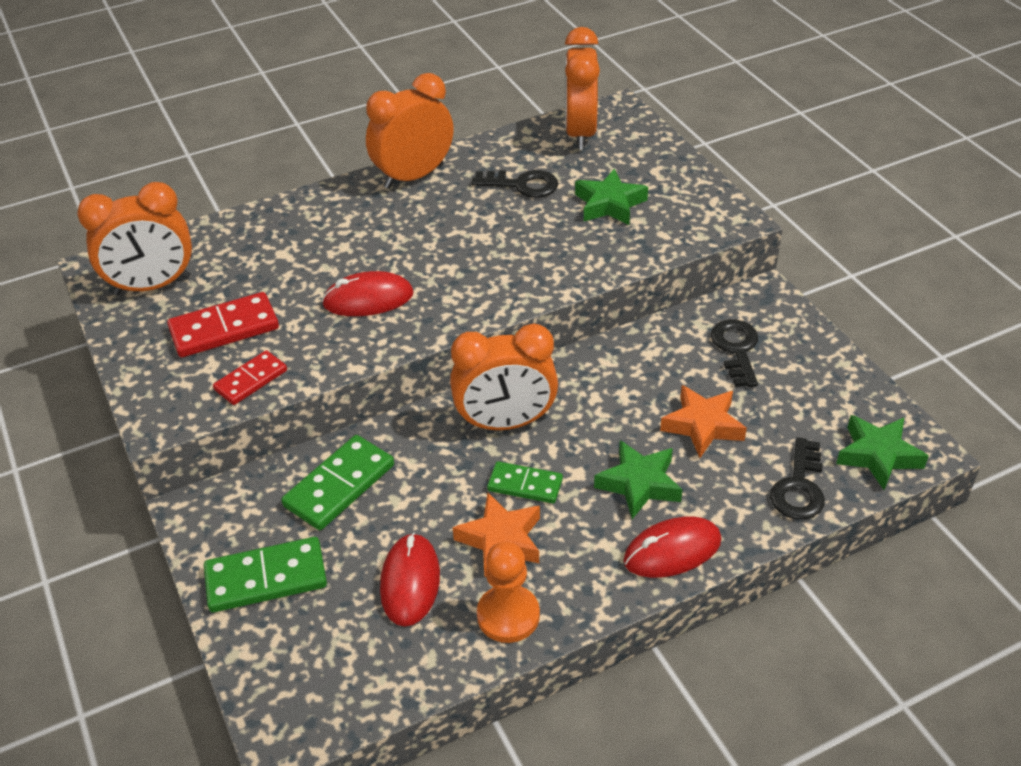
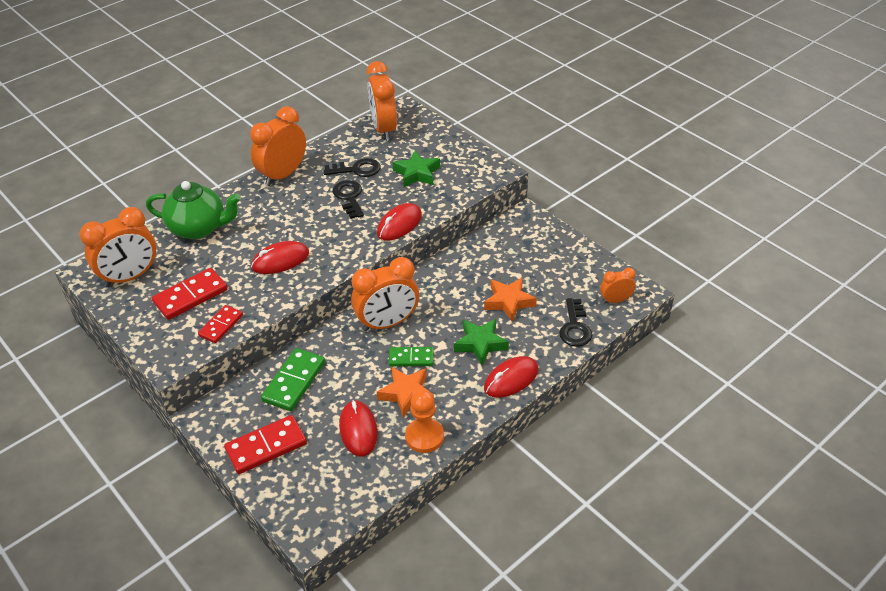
camera: 15 degrees left, 0 degrees up
(266, 578) = (266, 447): green domino -> red domino
(271, 233) = (199, 228): none -> green teapot
(560, 276) = (399, 224): none -> red mouse
(736, 349) = (516, 252): black key -> black key (349, 197)
(878, 455) = (615, 300): green star -> orange clock

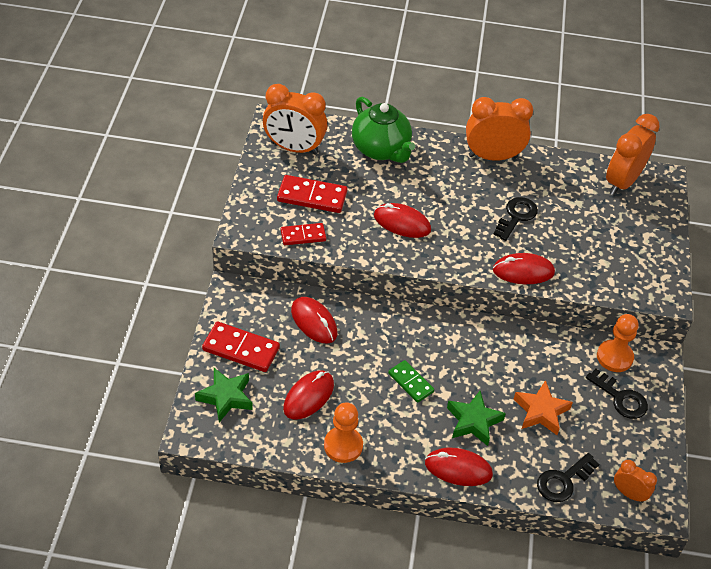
camera: 45 degrees right, 5 degrees up
(294, 381) = (314, 322): green domino -> red mouse
(356, 169) = (553, 198): black key -> black key (620, 398)
(387, 323) = (430, 341): orange clock -> none
(406, 394) = (372, 404): orange star -> none
(417, 173) = (596, 242): green star -> green star (226, 397)
(504, 235) = (614, 357): none -> orange pawn

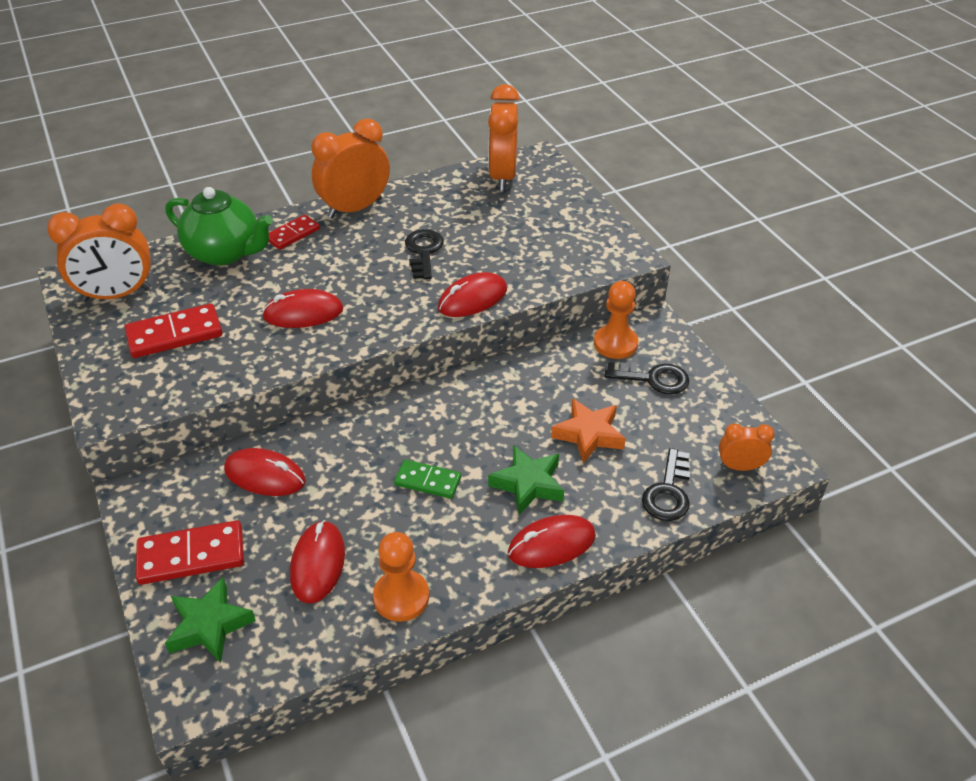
camera: 30 degrees left, 5 degrees down
(303, 235) = (192, 380): red domino -> red domino (292, 234)

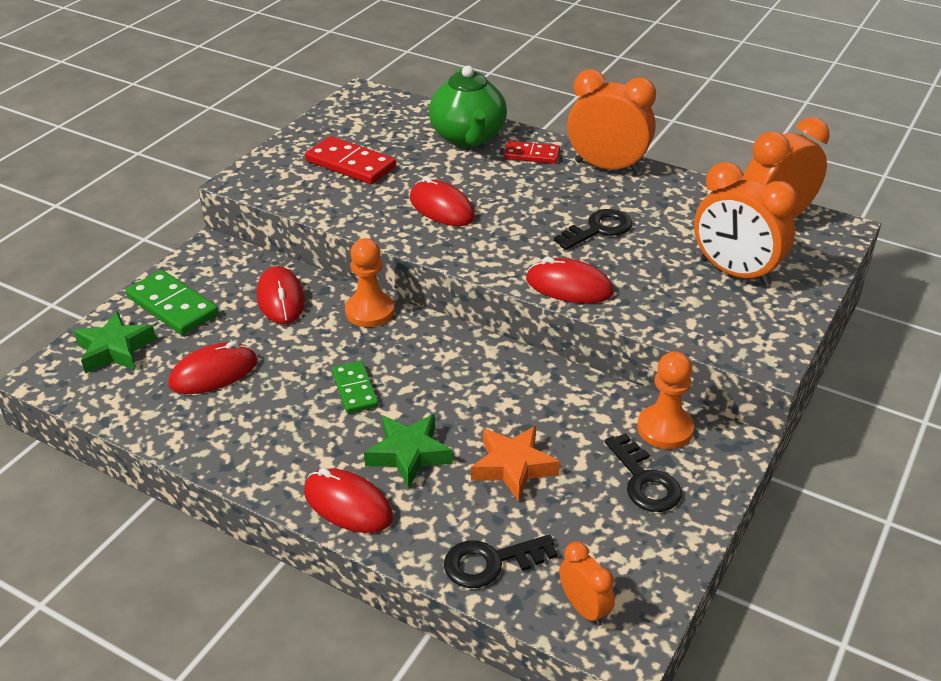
camera: 55 degrees right, 5 degrees down
(117, 295) = (365, 119): orange clock -> orange clock (734, 273)
(191, 556) = (172, 306): red domino -> green domino
(401, 597) = (215, 437): orange pawn -> orange pawn (370, 311)

